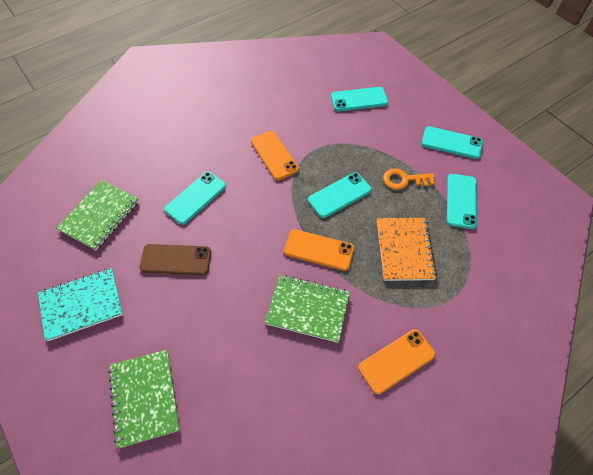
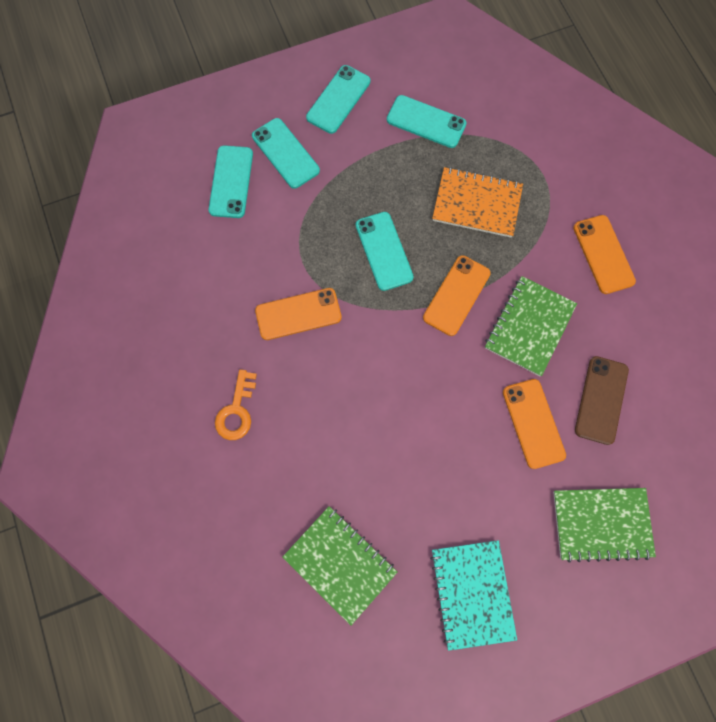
camera: 75 degrees left, 15 degrees up
(176, 259) = (432, 467): brown phone -> brown phone (601, 400)
(196, 198) = (342, 429): turquoise phone -> turquoise phone (285, 153)
(224, 326) = (533, 423): none -> orange phone
(404, 180) = (380, 171): orange key -> orange key (237, 410)

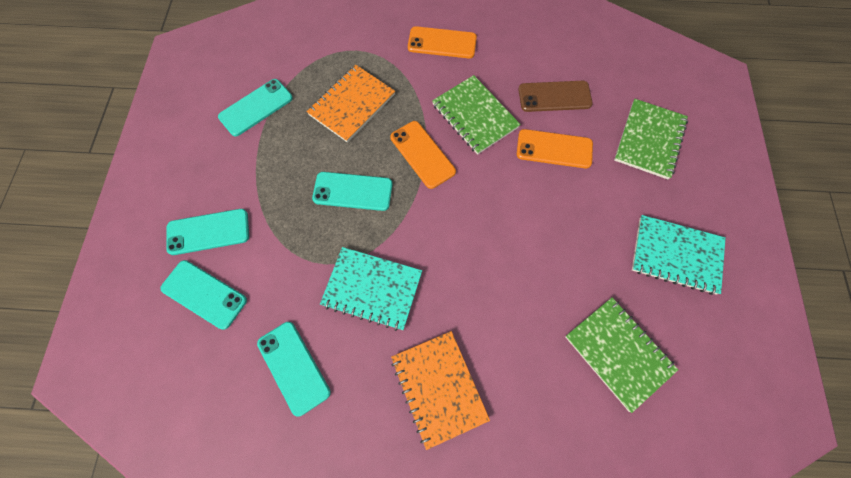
camera: 65 degrees left, 5 degrees down
(237, 410) = (438, 388): orange key -> orange notebook
(298, 314) = (372, 289): orange phone -> turquoise notebook
(338, 99) = (187, 164): turquoise phone -> turquoise phone (293, 367)
(340, 563) = (618, 353): green notebook -> green notebook turned 75 degrees clockwise
(601, 400) = (554, 97): brown phone -> brown phone turned 45 degrees counterclockwise

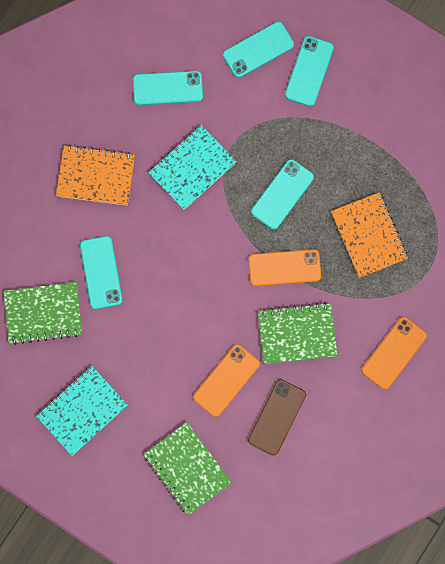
camera: 120 degrees right, 10 degrees up
(256, 107) = (411, 154): turquoise phone -> turquoise phone (101, 272)

